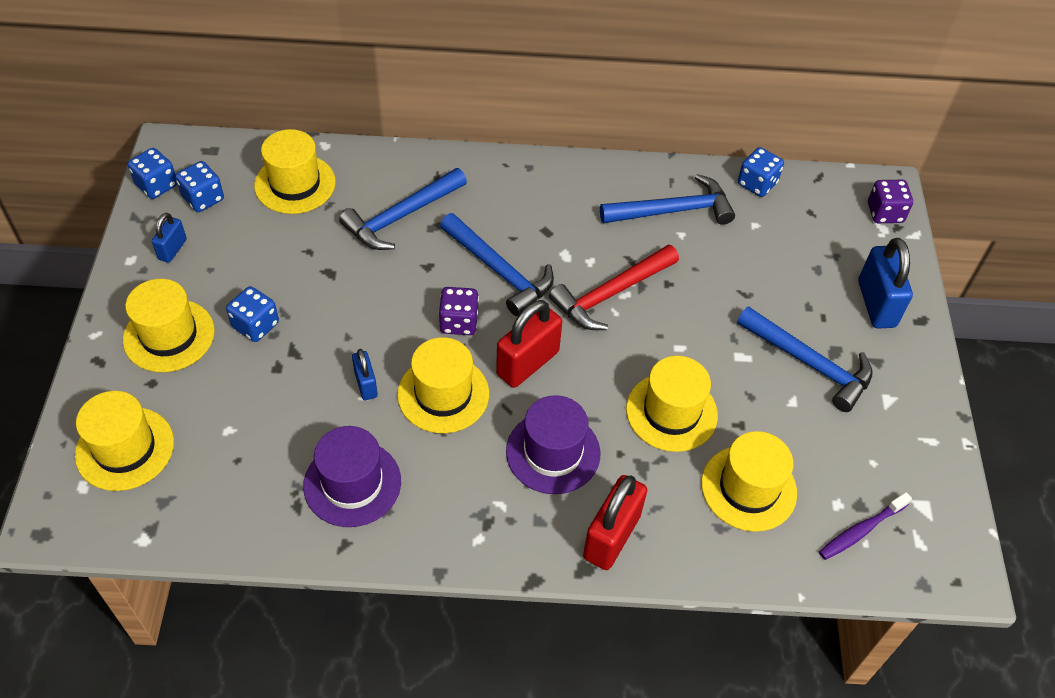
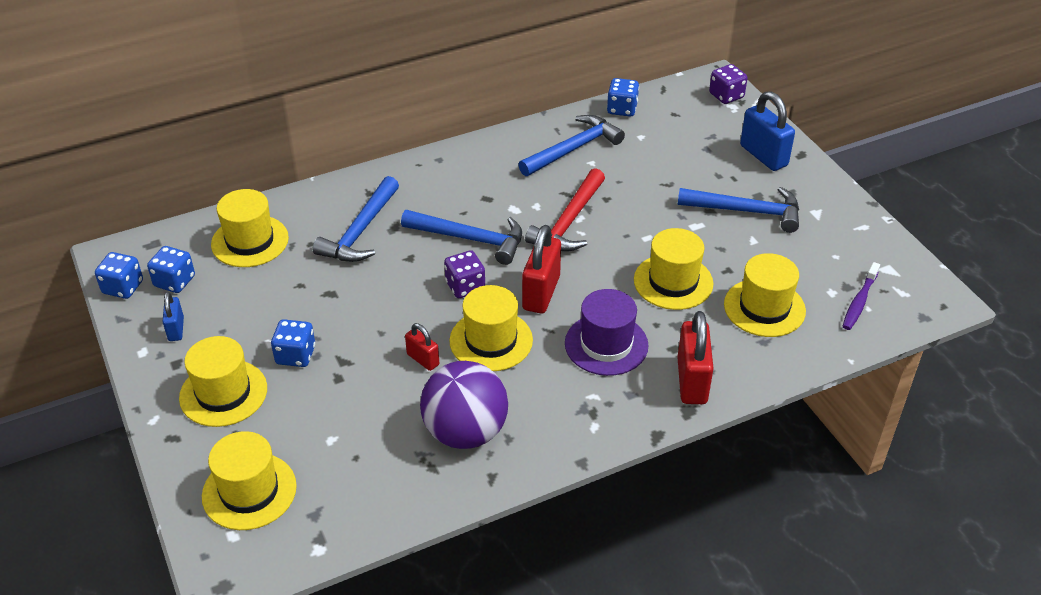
camera: 25 degrees left, 10 degrees down
(352, 483) = (465, 432): purple hat -> purple ball
(366, 384) = (423, 359): blue padlock -> red padlock

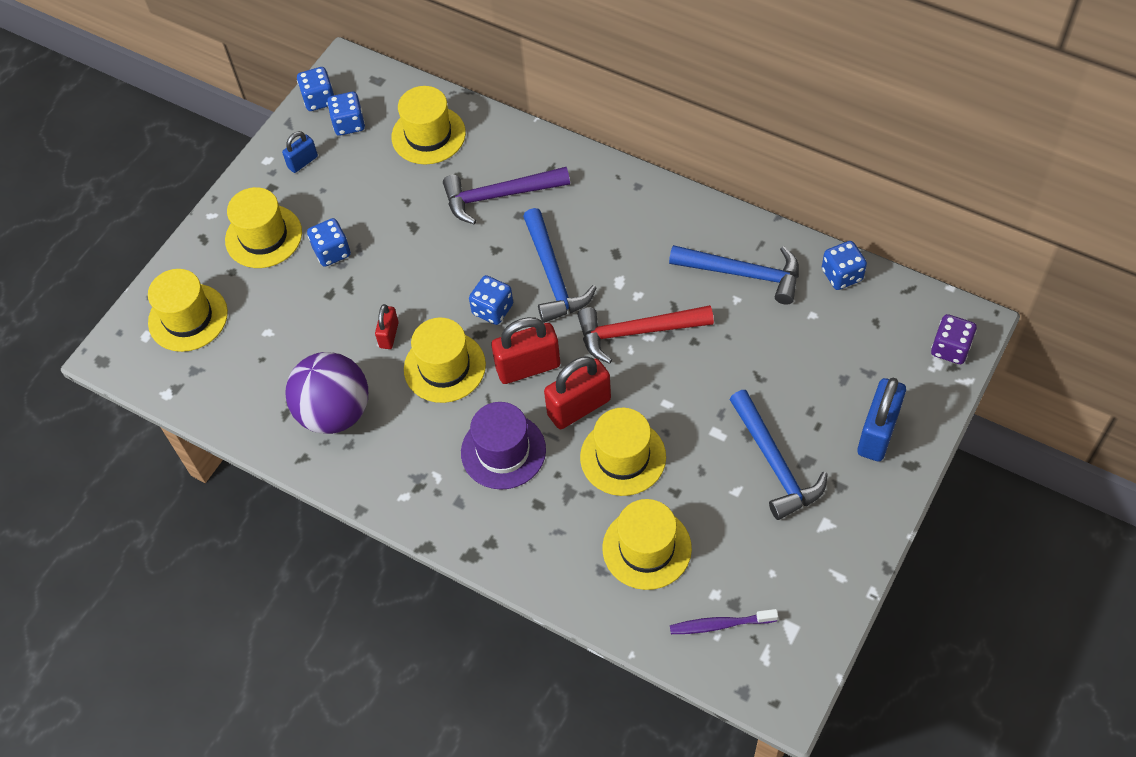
camera: 60 degrees right, 15 degrees up
(361, 231) = (499, 196): blue hammer -> purple hammer
(465, 286) = (492, 309): purple dice -> blue dice
(692, 381) = (508, 539): red padlock -> red padlock (579, 407)

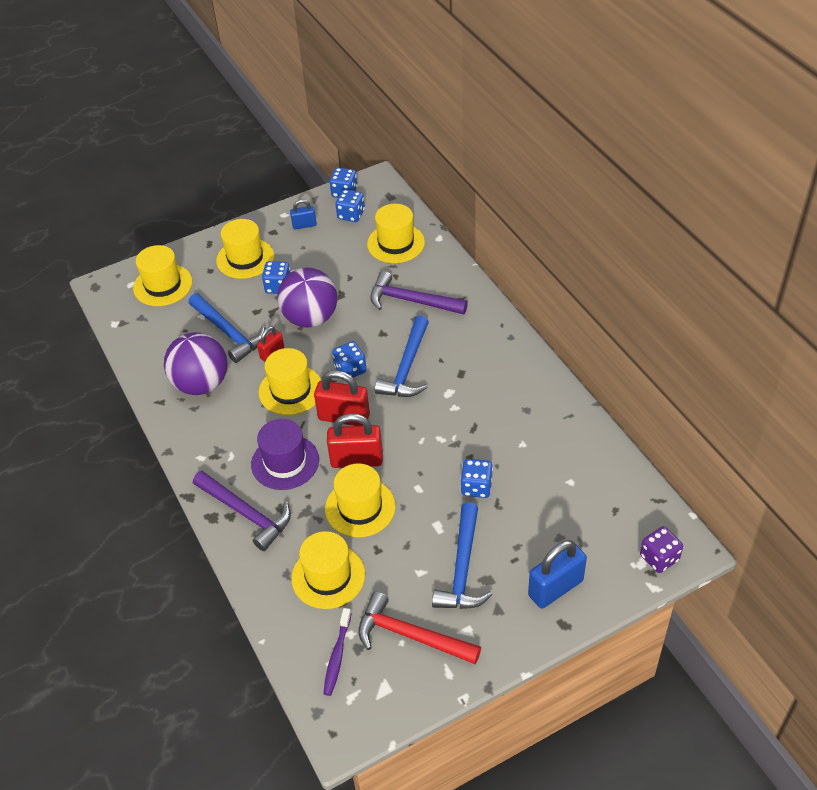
camera: 30 degrees right, 10 degrees down
(400, 271) = (310, 318): none -> purple ball
(506, 530) = (246, 513): none -> purple hammer
(637, 332) = (435, 431): red hammer -> red hammer (411, 636)
(720, 624) = (337, 656): purple toothbrush -> purple toothbrush turned 105 degrees counterclockwise
(743, 273) = (540, 429): blue hammer -> blue hammer (228, 332)
(842, 275) = (614, 465): blue dice -> blue dice (476, 487)

